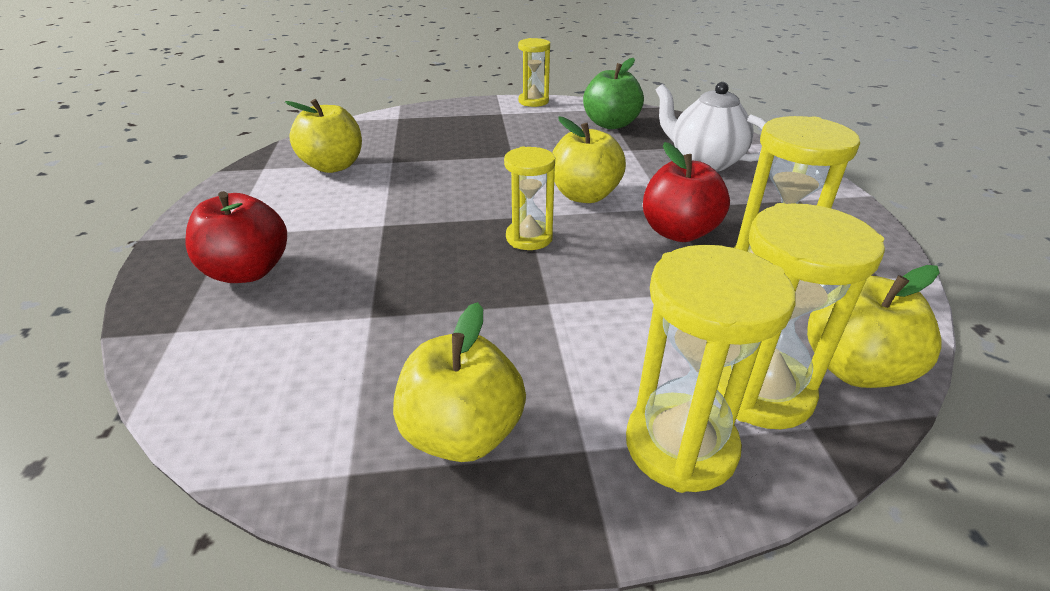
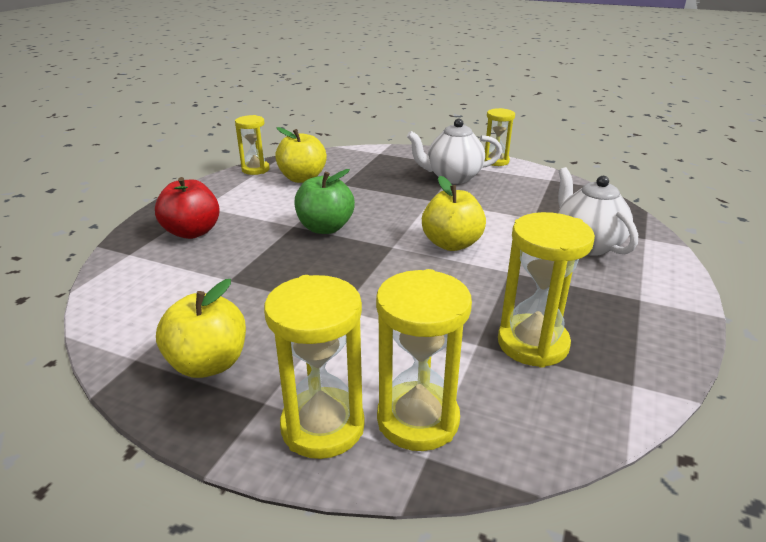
camera: 30 degrees right, 5 degrees down
(509, 127) = (453, 177): none -> white teapot
(529, 238) = (376, 262): yellow hourglass -> yellow hourglass (255, 169)
(611, 124) = (540, 194): green apple -> green apple (325, 228)
(678, 232) = (493, 292): red apple -> none
(854, 368) = (512, 436): yellow apple -> none

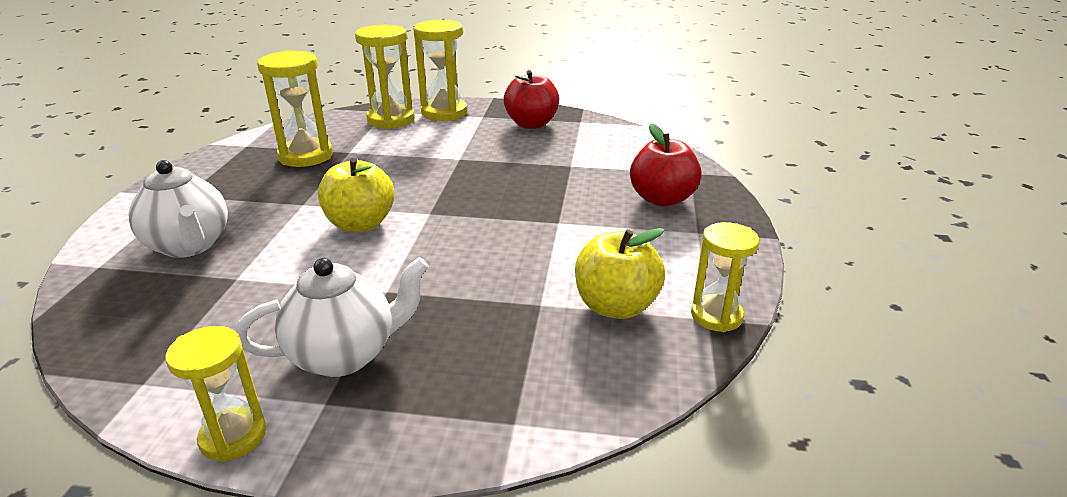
camera: 165 degrees right, 0 degrees up
(208, 363) = (531, 124): yellow apple -> red apple
(325, 228) = (518, 224): green apple -> none

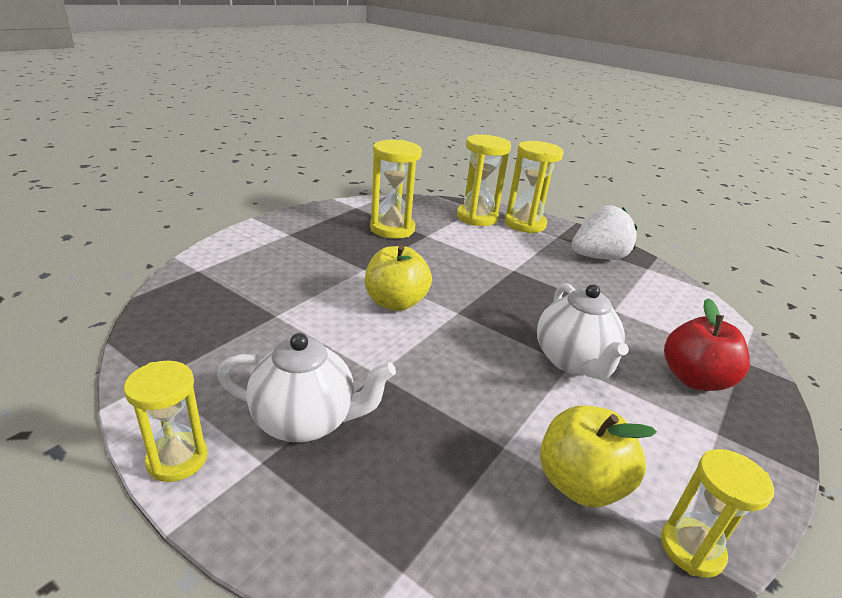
camera: 25 degrees right, 0 degrees up
(189, 245) = (264, 275): white teapot -> white teapot (572, 361)
(531, 124) = (598, 257): red apple -> white strawberry

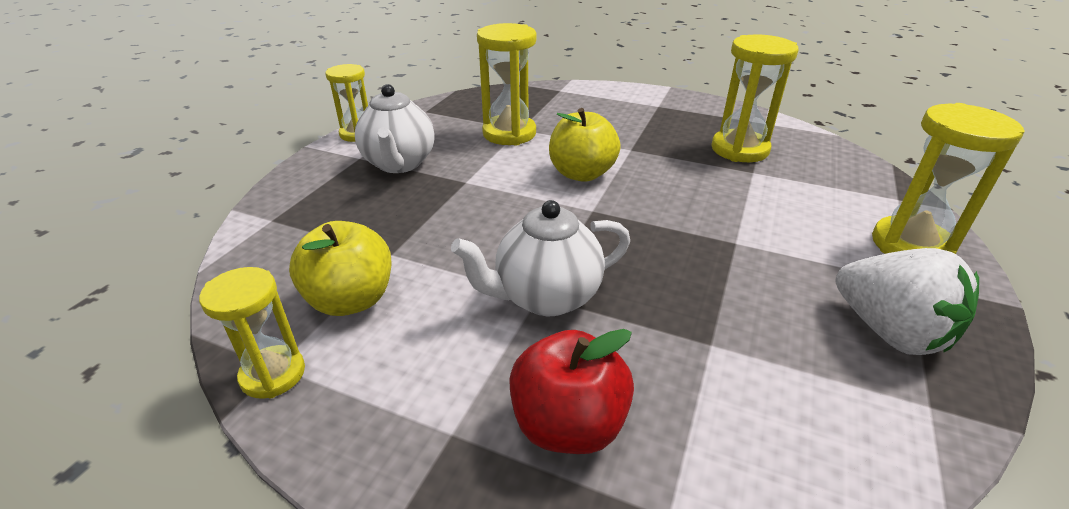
camera: 80 degrees right, 5 degrees up
(477, 217) = (864, 201): yellow hourglass -> yellow hourglass (509, 133)

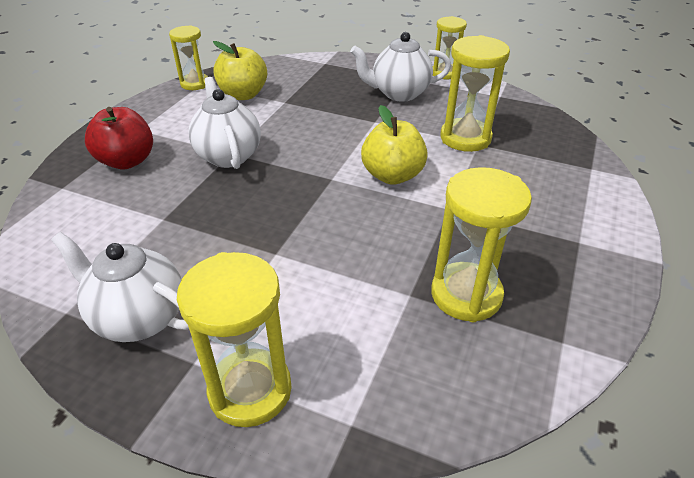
camera: 90 degrees right, 5 degrees up
(889, 331) = (139, 318): white strawberry -> white teapot

